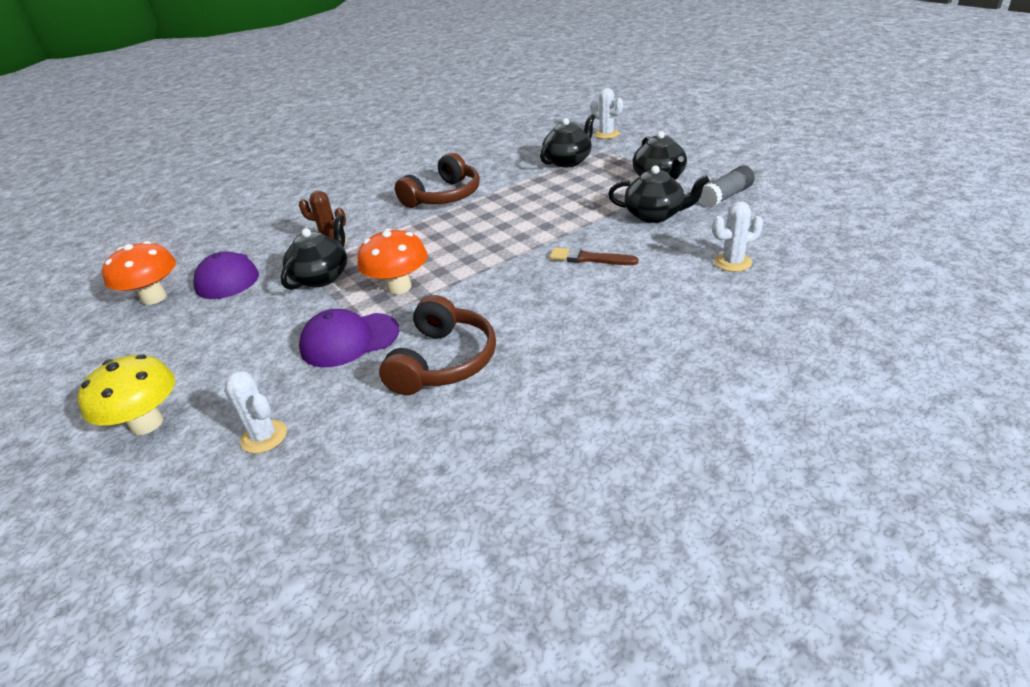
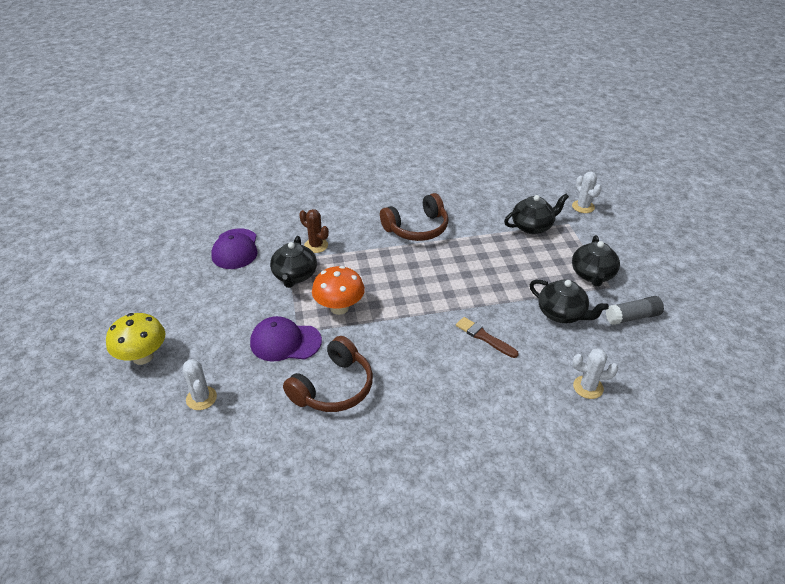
camera: 20 degrees right, 5 degrees up
(154, 297) = (185, 250): orange mushroom -> none
(322, 277) = (295, 276): black teapot -> black teapot turned 135 degrees clockwise

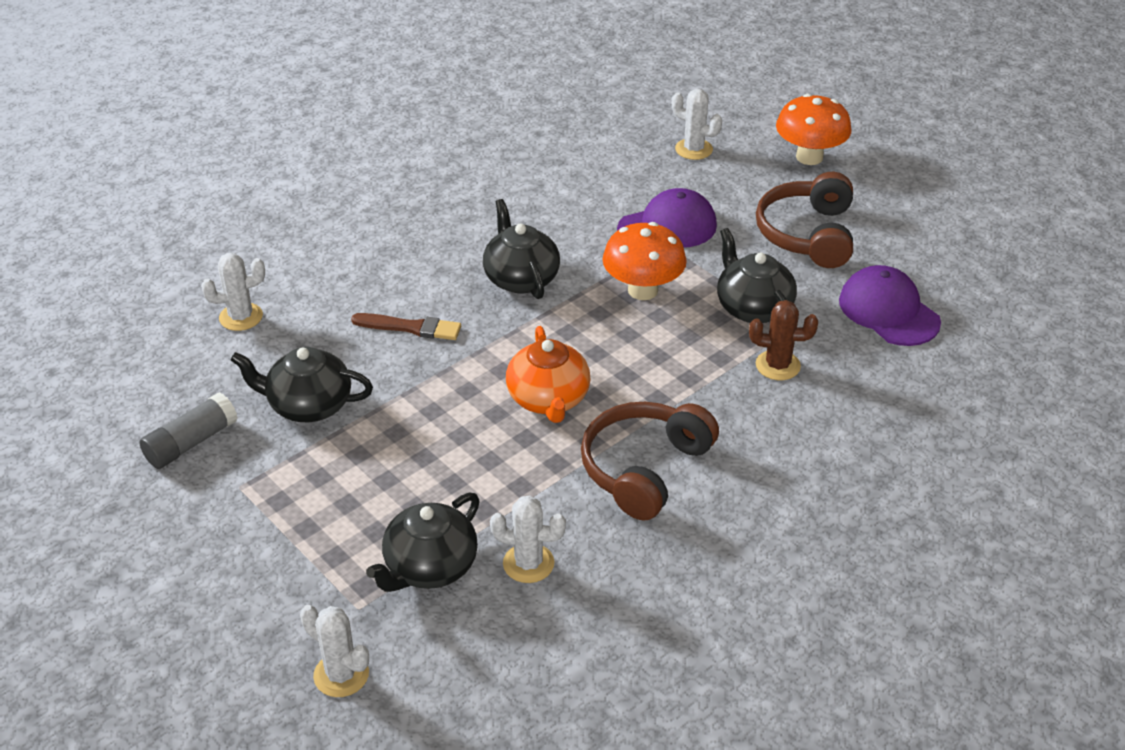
camera: 150 degrees right, 0 degrees up
(143, 357) = (809, 157): yellow mushroom -> orange mushroom
(333, 387) = (560, 207): brown headphones -> brown headphones (807, 234)
(436, 271) = (548, 399): none -> orange teapot
(491, 214) = (528, 563): none -> white cactus
(592, 275) = (276, 498): black teapot -> black teapot (520, 278)

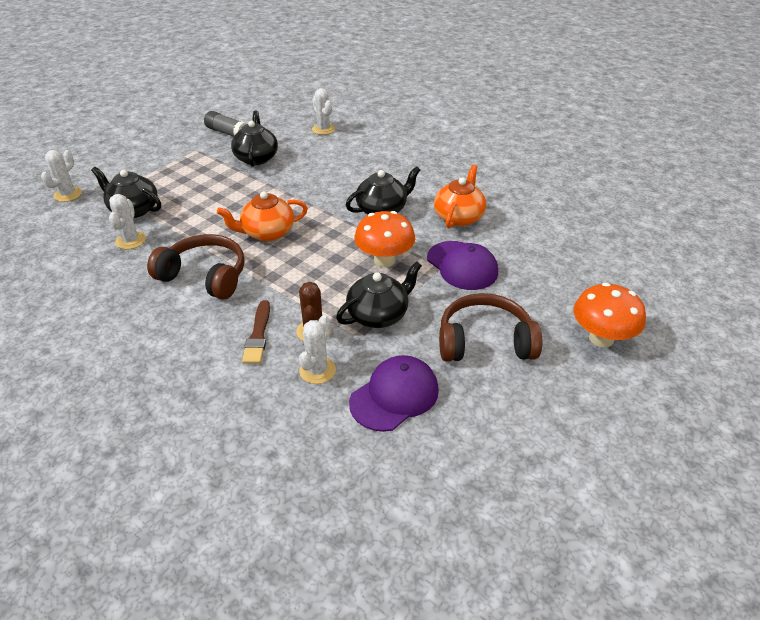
camera: 80 degrees right, 0 degrees up
(410, 327) = (325, 178): brown brush -> brown brush (258, 335)
(559, 213) = (459, 217): none -> orange teapot
(693, 149) = (572, 271): white cactus -> white cactus (317, 370)

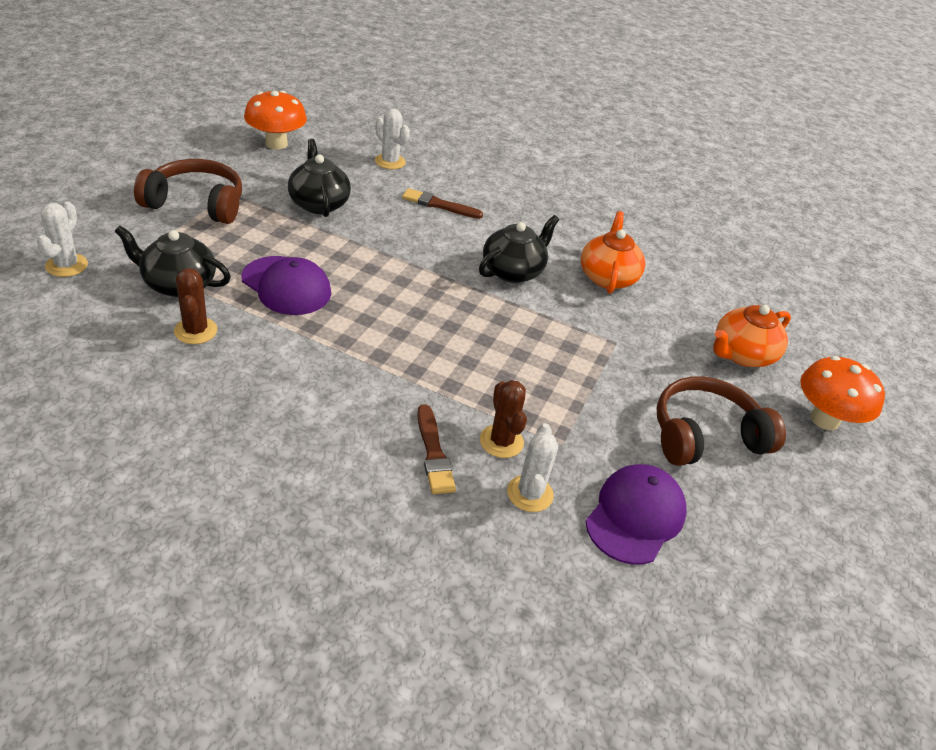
camera: 20 degrees left, 0 degrees up
(131, 240) = (195, 331): white cactus -> brown cactus
(205, 276) = (325, 376): brown headphones -> brown headphones (196, 203)
(227, 133) = (262, 167): grey glue stick -> none
(267, 233) = (381, 310): orange teapot -> orange teapot (741, 354)
(346, 160) = (439, 205): none -> brown brush
(378, 315) = (570, 412): black teapot -> none
(384, 260) = (545, 339): orange mushroom -> orange mushroom (276, 144)
(462, 265) = (638, 340): purple cap -> purple cap (286, 286)

